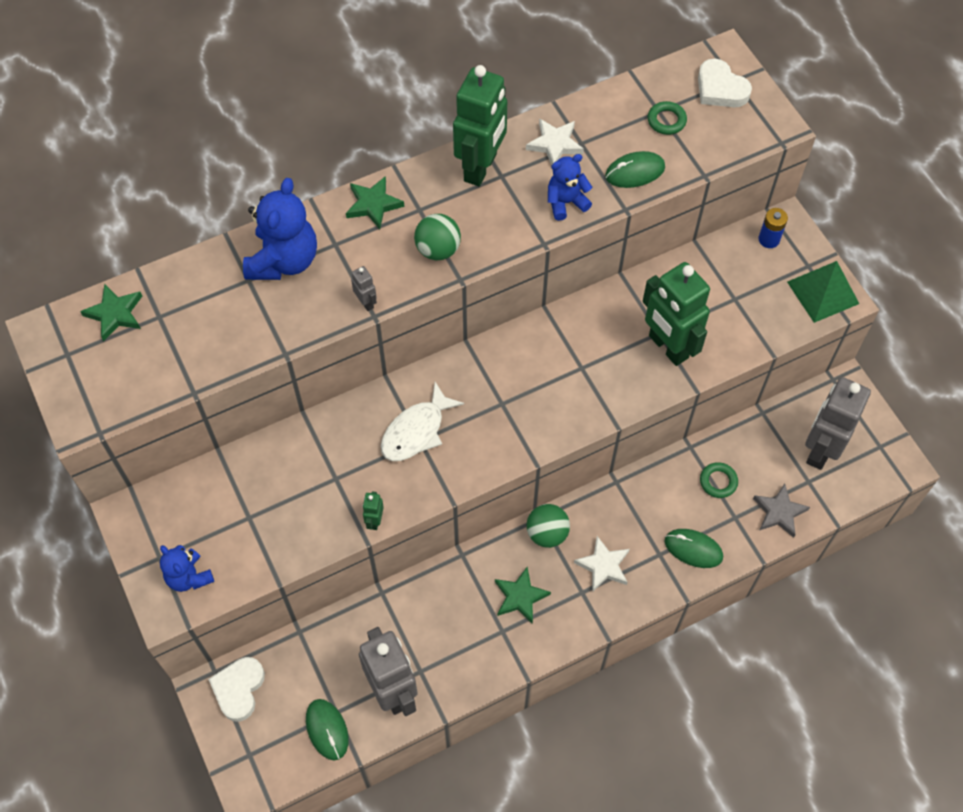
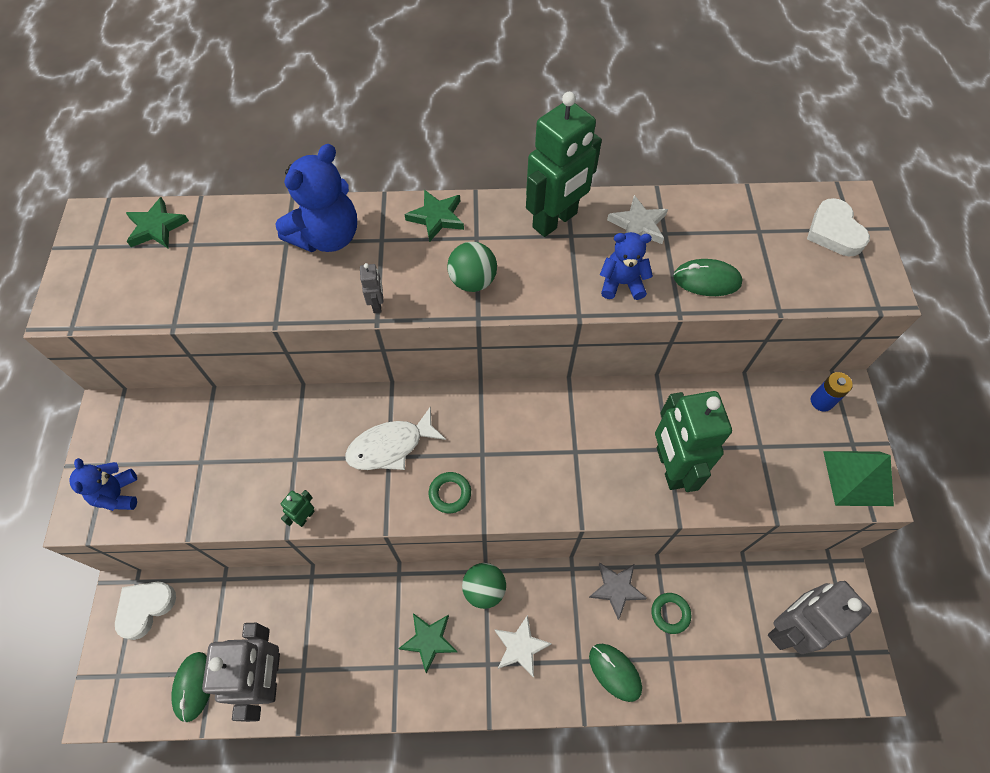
camera: 25 degrees right, 0 degrees up
(666, 120) = (763, 242): green ring -> green ring (450, 494)
(779, 512) = (718, 674): grey star -> grey star (616, 589)

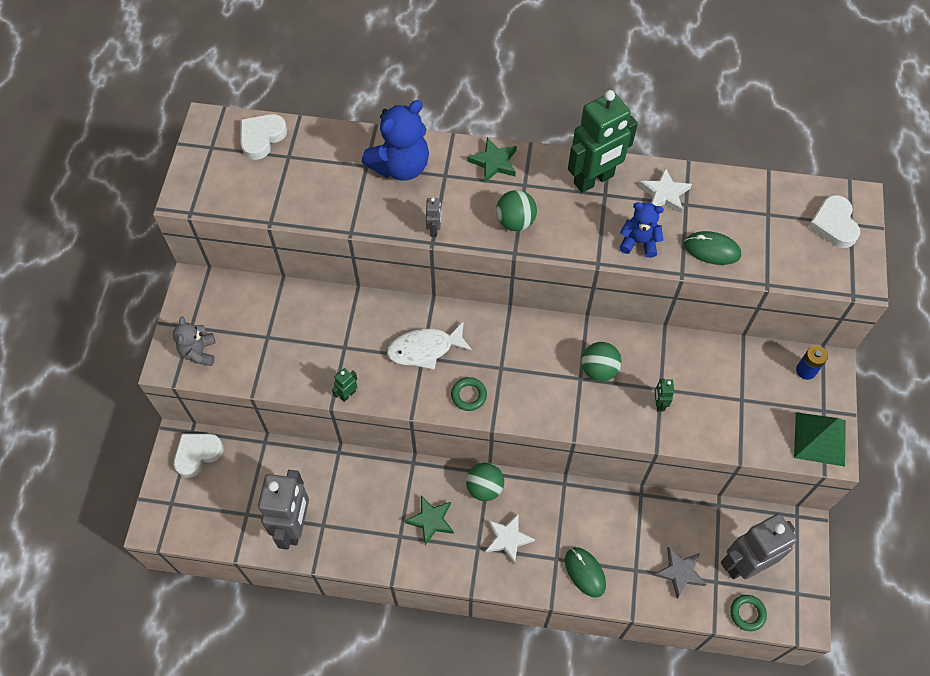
camera: 10 degrees right, 0 degrees up
(118, 494) = (199, 352): blue teddy bear -> grey teddy bear
(156, 227) = (262, 138): green star -> white heart
(193, 686) = (232, 522): green mouse -> none
(594, 438) = (599, 370): none -> green ball
(616, 589) = (600, 507): grey star -> grey star (680, 572)
(670, 467) = (659, 404): green robot -> green robot, size x0.41
(670, 613) = (643, 534): green ring -> green ring (747, 613)

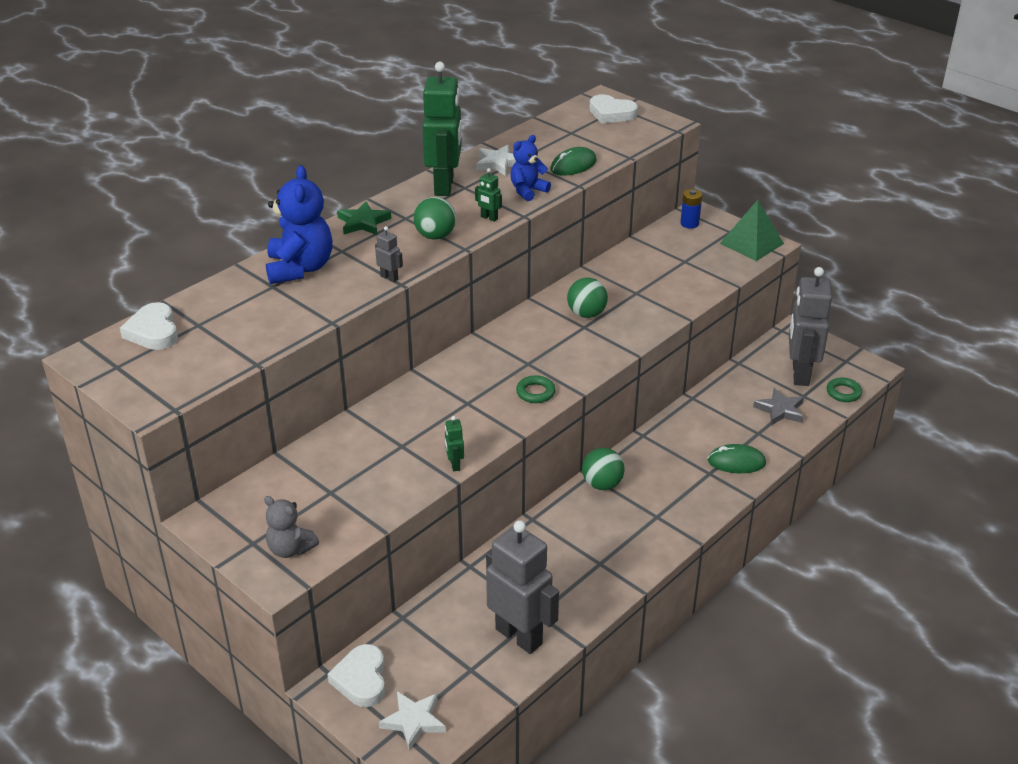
camera: 55 degrees left, 25 degrees down
(425, 349) = (461, 397): white fish -> none
(431, 520) = (603, 534): green star -> none
(508, 539) = (665, 493): white star -> white star (413, 721)
(659, 404) = (649, 299): green robot -> green robot (489, 218)

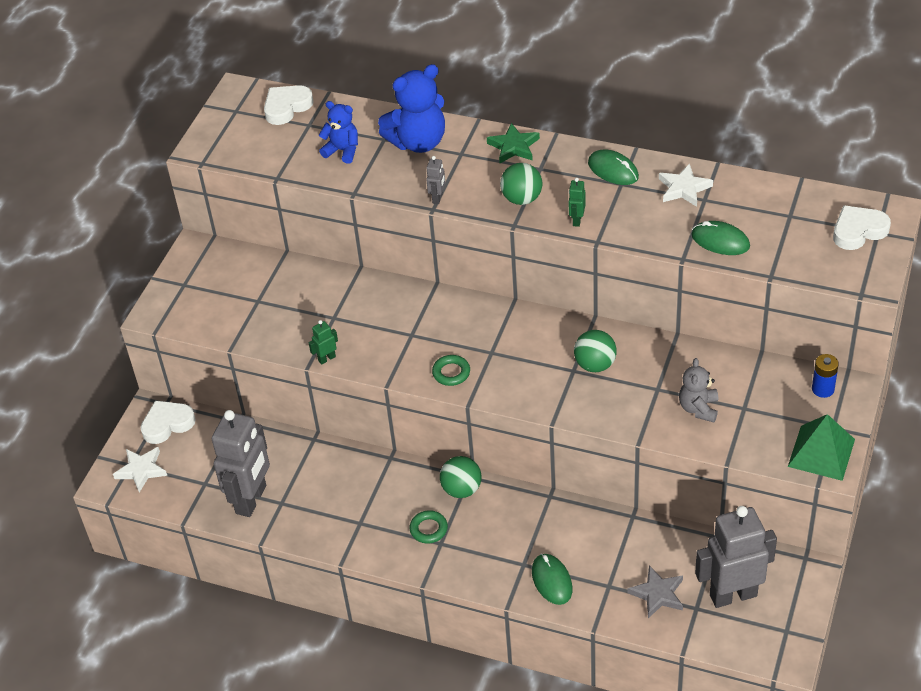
camera: 70 degrees right, 10 degrees up
(290, 549) = (186, 307): grey teddy bear -> grey teddy bear (698, 408)
(444, 186) = (613, 170): green robot -> green mouse
(528, 191) = (645, 227): blue teddy bear -> blue teddy bear (342, 151)
(611, 113) = (858, 231): white heart -> white heart turned 60 degrees clockwise
(843, 392) = (724, 642): green ring -> green ring (428, 529)

